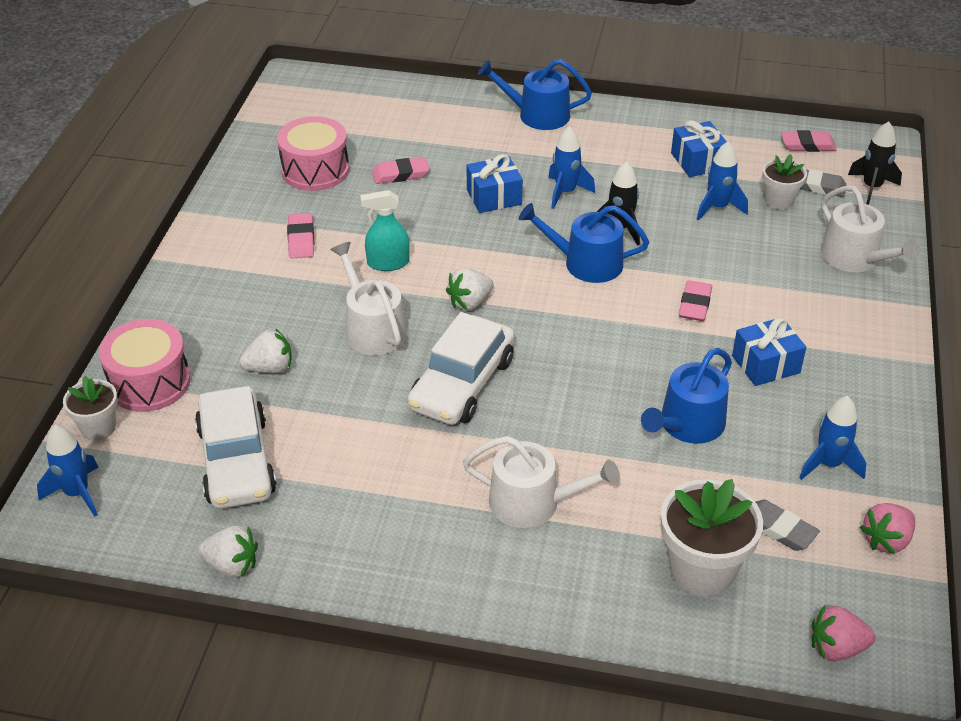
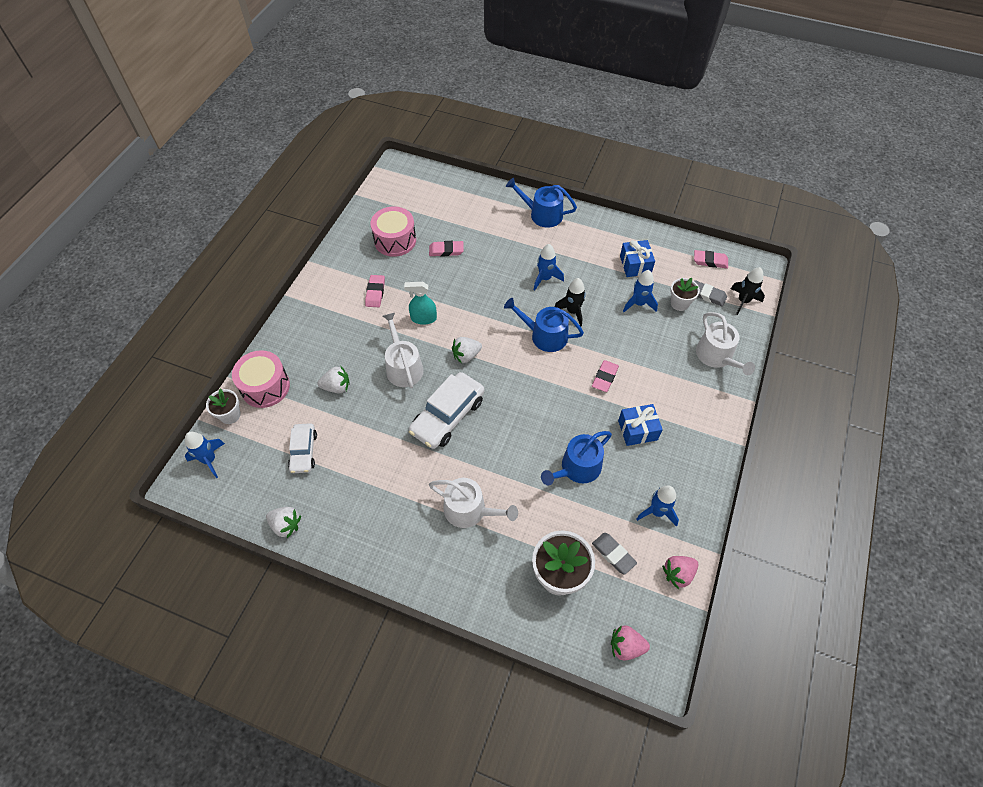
camera: 10 degrees right, 15 degrees up
(236, 461) = (303, 451): white car -> white car, size x0.61
(494, 197) = (500, 276): blue gift -> none

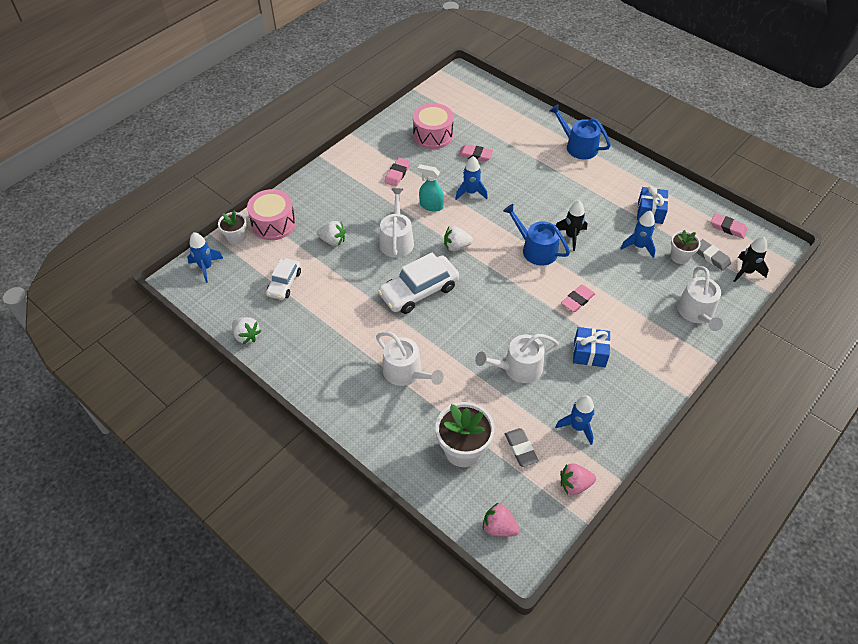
camera: 20 degrees right, 5 degrees down
(545, 278) = (557, 201): blue rocket -> blue rocket (471, 192)
(577, 468) = (518, 368): blue watering can -> white watering can

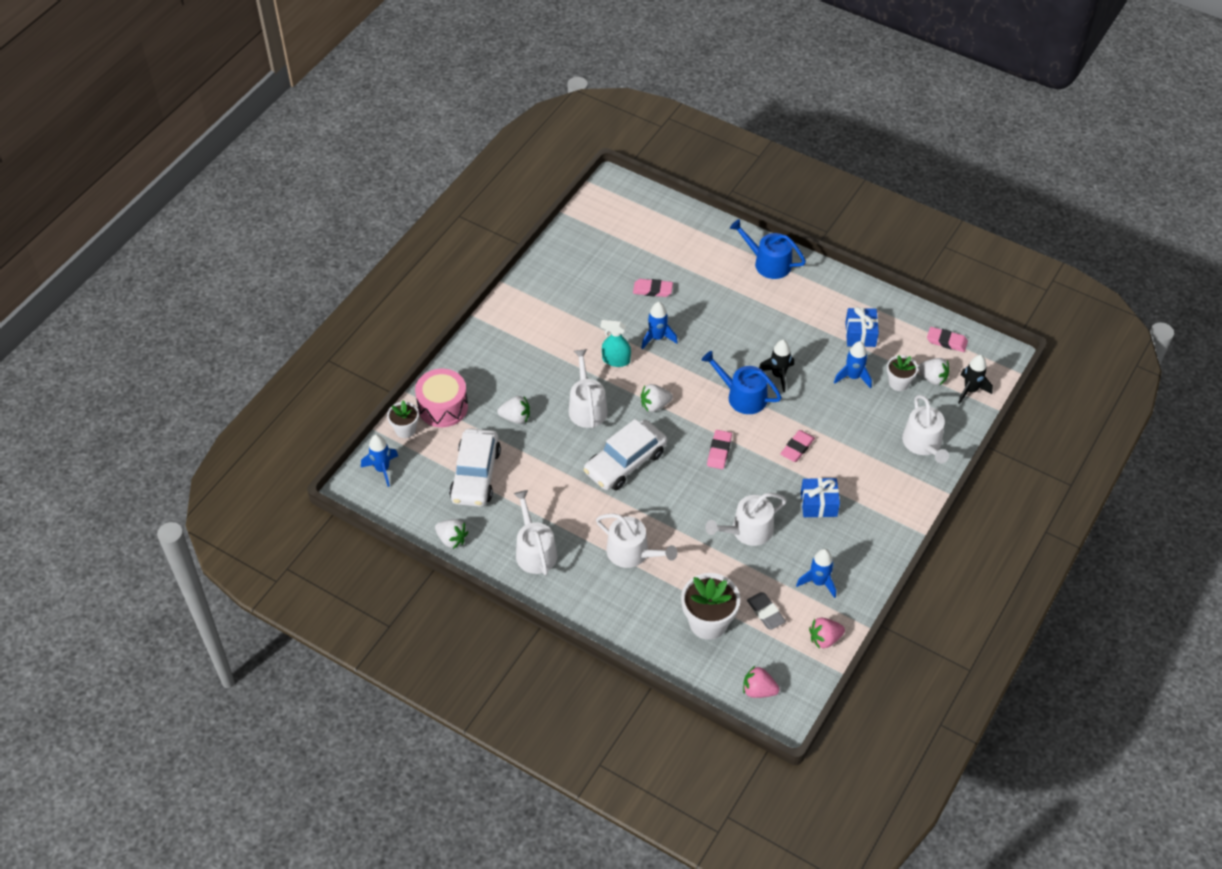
camera: 10 degrees left, 0 degrees up
(284, 283) = (475, 475): white car -> white car, size x1.65
(317, 357) = (534, 550): none -> white watering can
(397, 174) = (568, 326): pink eraser -> pink eraser (719, 451)
(433, 135) = (598, 271): pink drum -> none
(711, 257) = (932, 378): grey eraser -> white strawberry

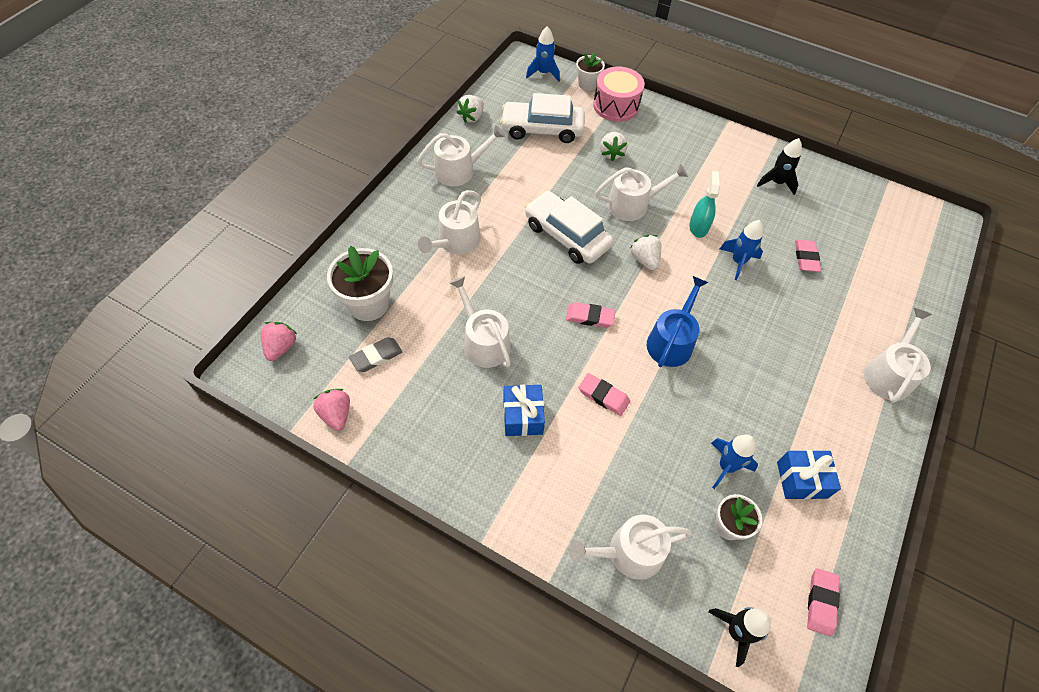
camera: 85 degrees right, 5 degrees up
(768, 263) = (889, 374): blue watering can -> white watering can
(778, 375) = (710, 379): black rocket -> black rocket (776, 183)
(818, 582) = (413, 411): blue rocket -> none
(932, 378) = (747, 575): white strawberry -> none

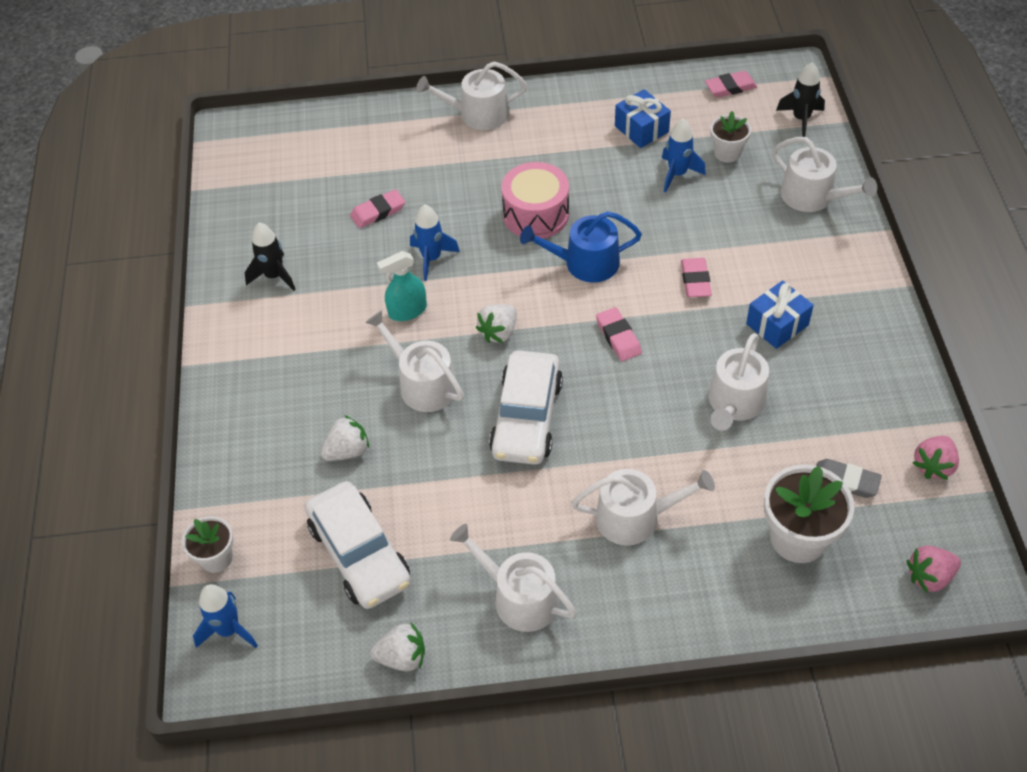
camera: 120 degrees left, 5 degrees down
(616, 106) = (242, 497): pink drum -> pink drum (536, 214)

